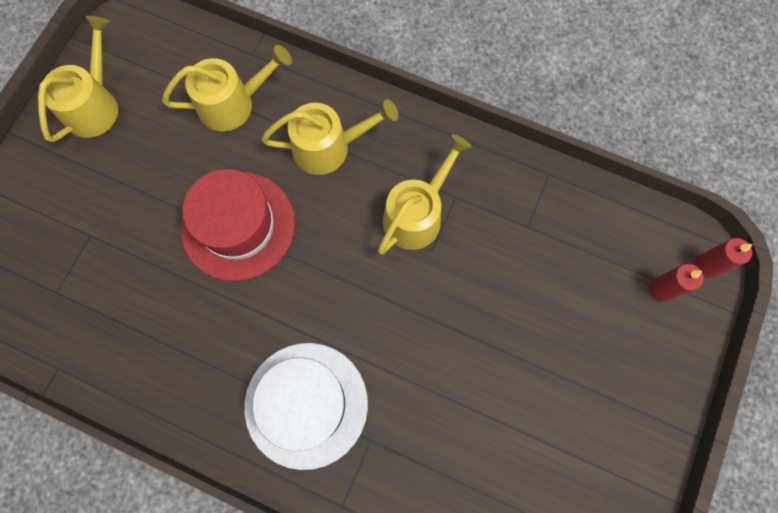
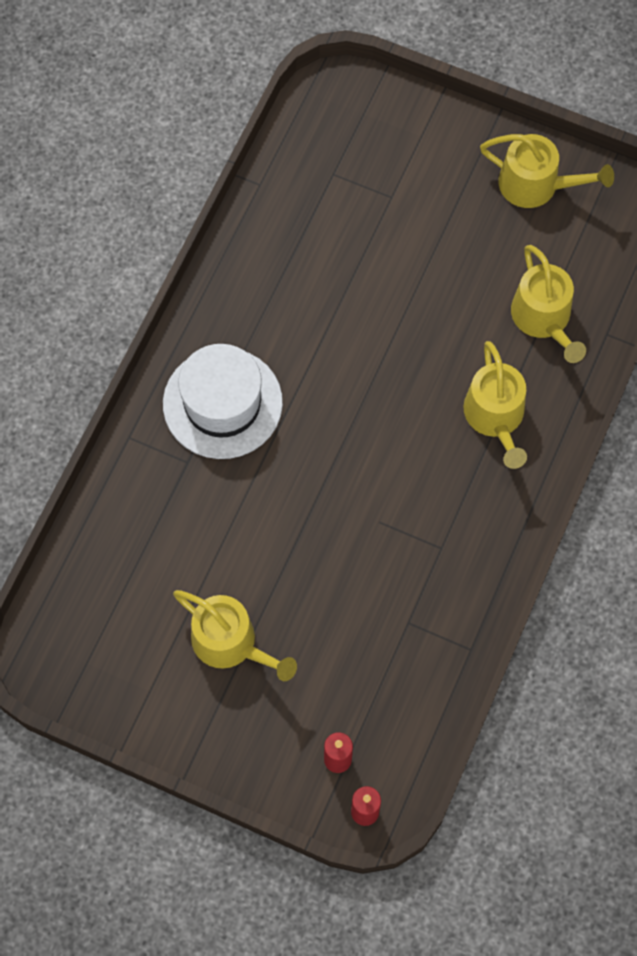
camera: 90 degrees right, 5 degrees down
(238, 225) = (404, 332): red hat -> none
(417, 215) = (419, 507): yellow watering can -> yellow watering can (230, 643)

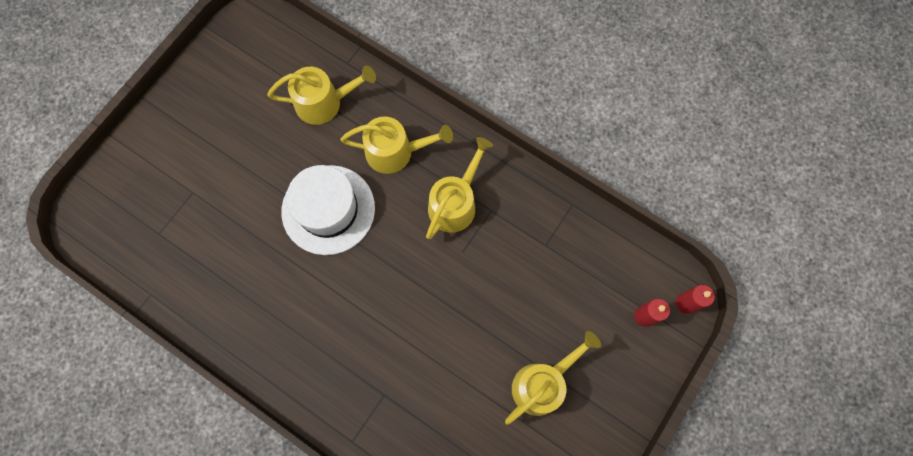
camera: 80 degrees left, 5 degrees up
(222, 403) = (339, 357): white hat -> white hat (328, 209)
(536, 185) = (213, 85): yellow watering can -> yellow watering can (455, 203)

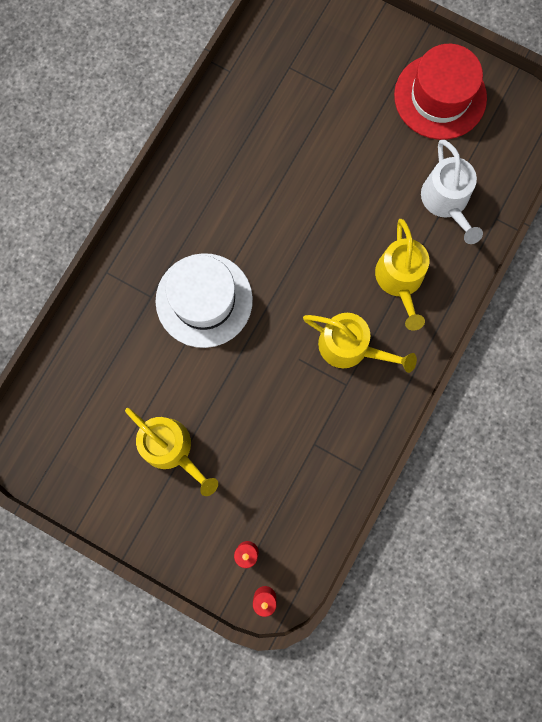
camera: 85 degrees right, 5 degrees up
(218, 96) = (440, 96): none -> red hat
(324, 103) = (446, 201): yellow watering can -> white watering can
(328, 209) = (330, 221): white hat -> white hat (204, 300)

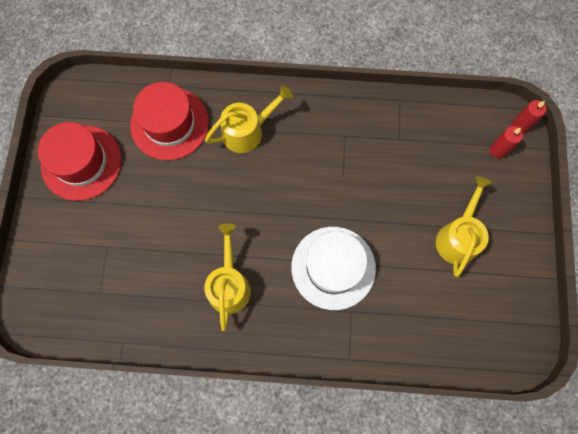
camera: 115 degrees left, 5 degrees down
(350, 347) = (315, 144): yellow watering can -> yellow watering can (229, 285)
(446, 201) = (169, 124): white watering can -> red hat

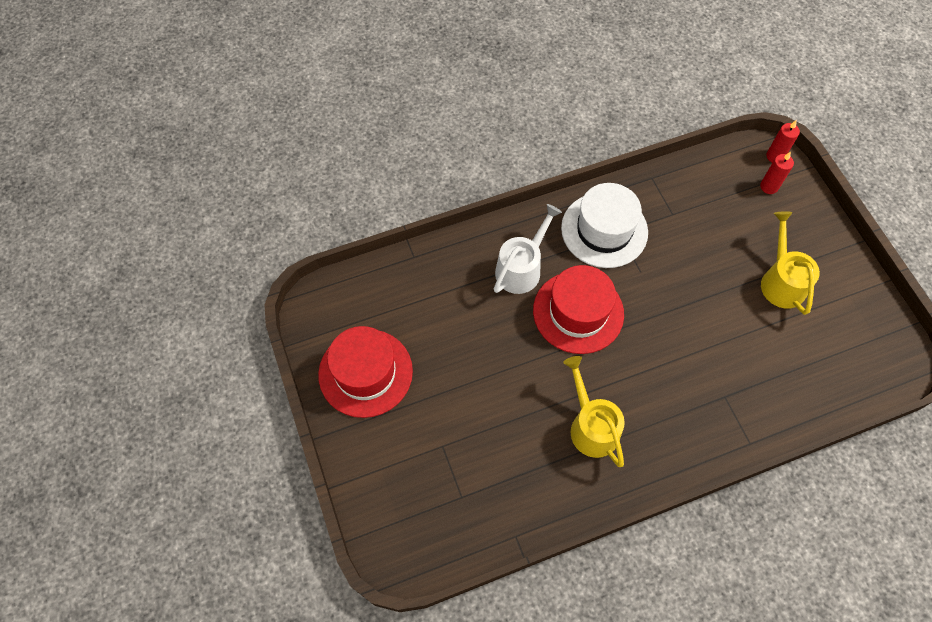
camera: 25 degrees left, 10 degrees down
(169, 124) = (437, 294): red hat -> red hat (578, 312)
(247, 131) = (521, 268): yellow watering can -> white watering can
(333, 267) = (683, 362): white hat -> white hat (604, 230)

